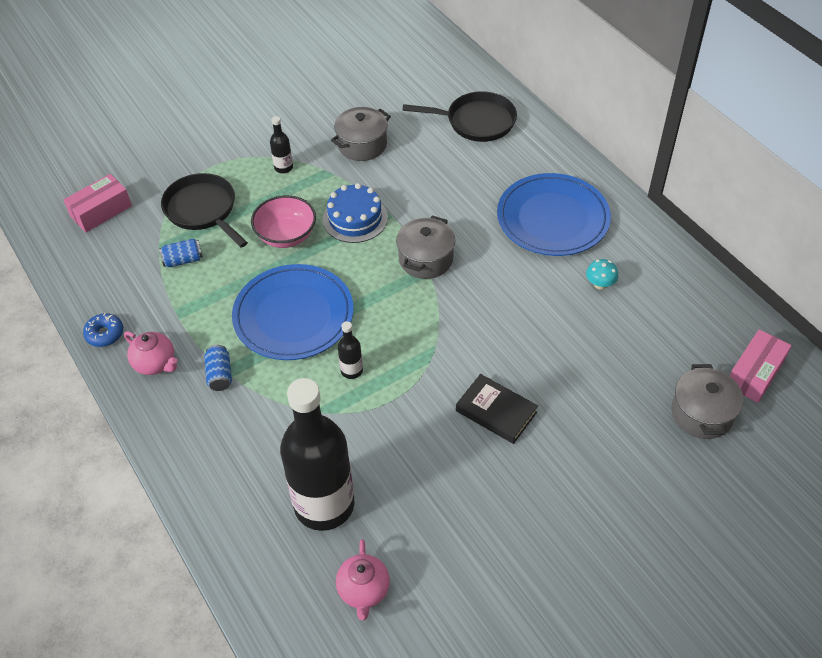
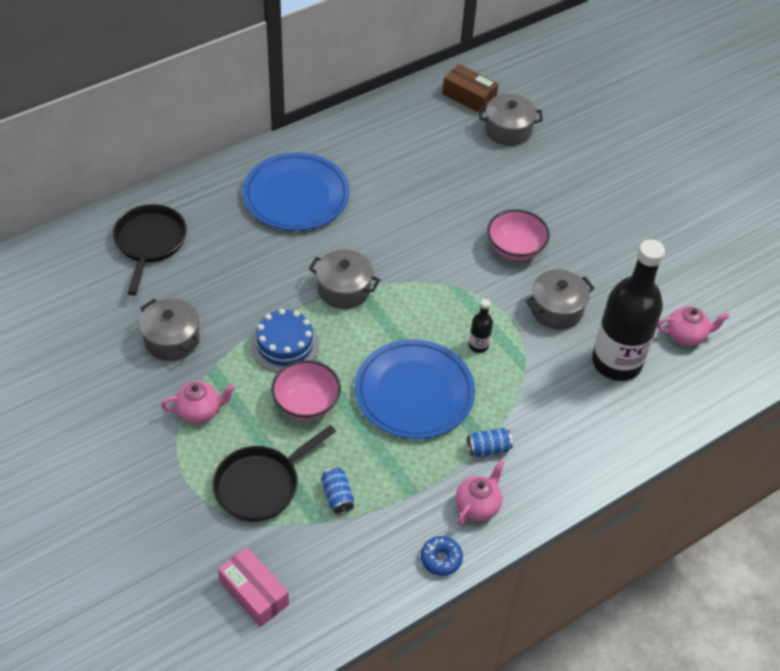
camera: 95 degrees left, 0 degrees up
(283, 167) = (199, 411): black bottle -> pink teapot
(403, 448) = (556, 309): none -> grey pot
(496, 411) = (515, 248): black book -> pink bowl
(600, 284) = (377, 172): turquoise mushroom -> none
(754, 373) = (469, 97): pink box -> brown box

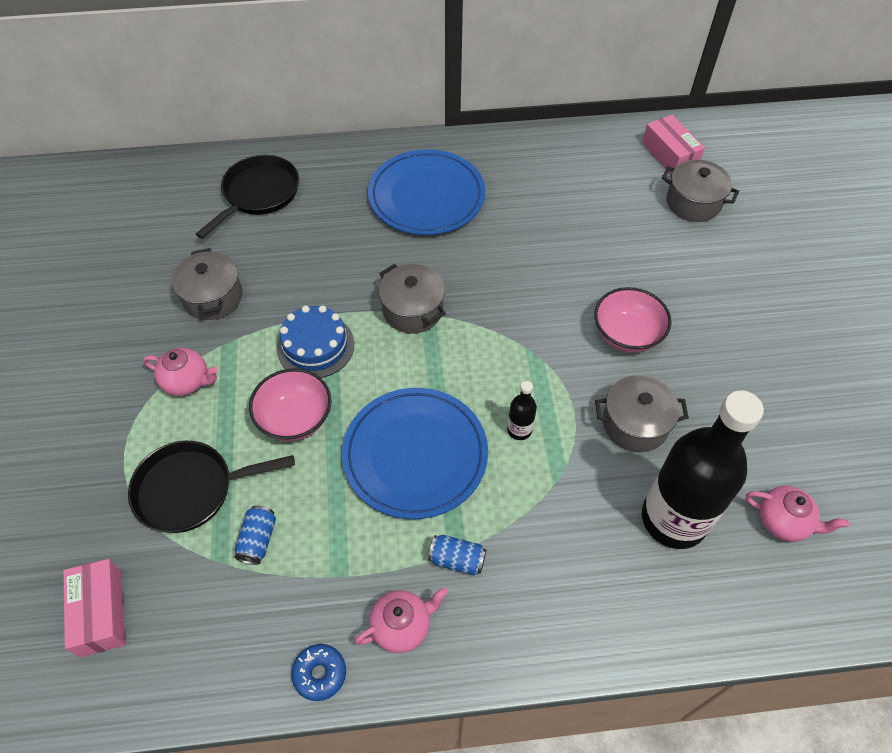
camera: 30 degrees right, 5 degrees up
(469, 97) = (669, 154): brown box -> pink box

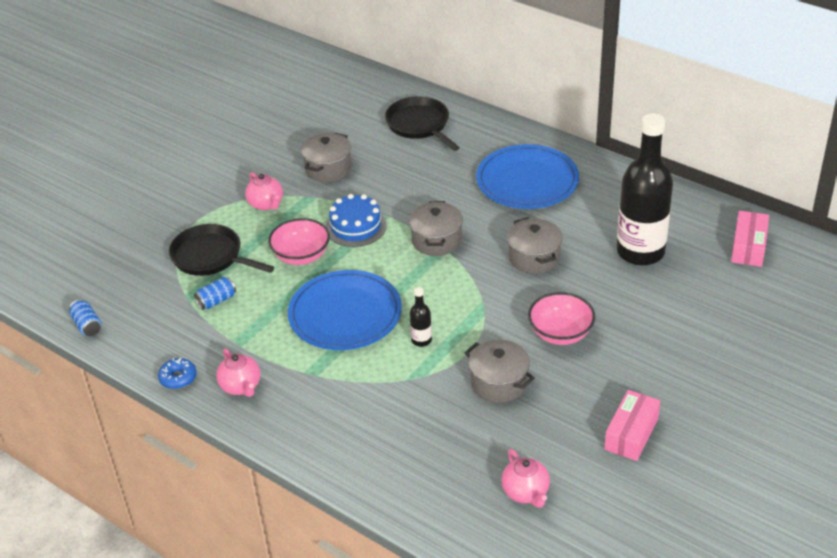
camera: 45 degrees right, 15 degrees down
(100, 612) = (112, 284): pink box -> pink box (631, 434)
(258, 194) = (419, 125): black pan -> black pan turned 105 degrees counterclockwise
(402, 626) = (241, 386): pink teapot -> pink teapot turned 45 degrees clockwise
(457, 560) = (305, 377): blue can -> blue can (87, 325)
(673, 519) = (456, 443): black bottle -> black bottle (640, 252)
(693, 203) = (723, 286): grey pot -> grey pot (534, 257)

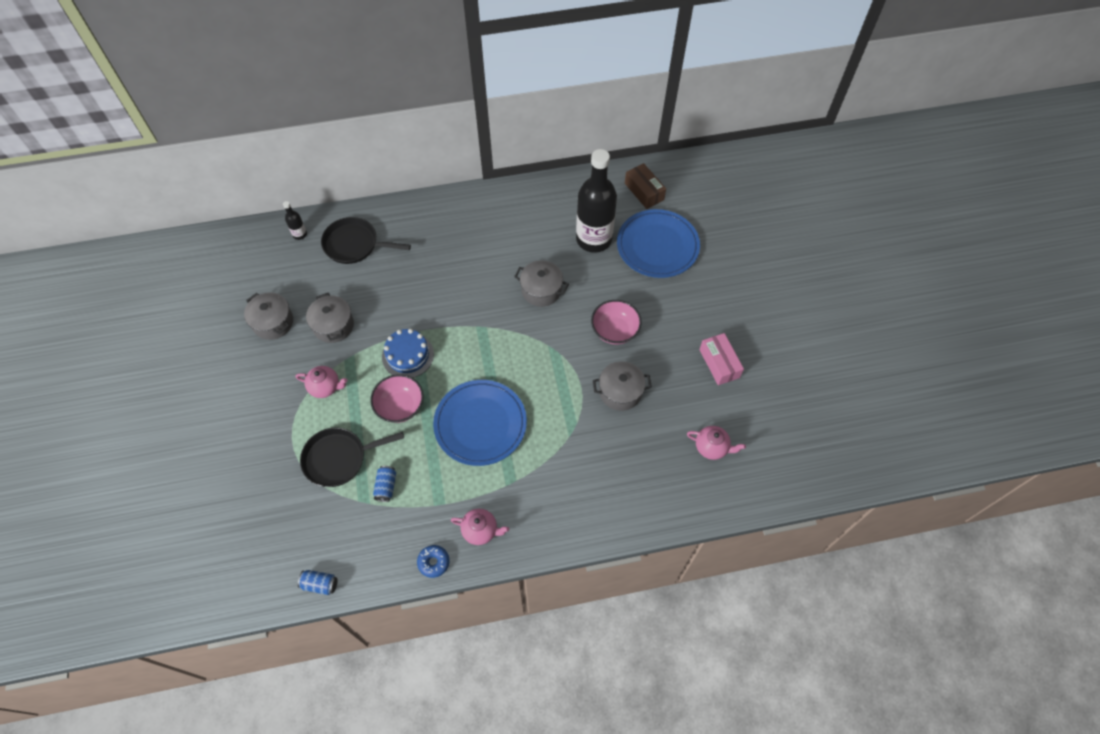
camera: 50 degrees left, 20 degrees up
(421, 340) = (546, 402): black bottle -> black bottle (300, 234)
(436, 240) = (471, 324): grey pot -> grey pot (273, 322)
(527, 181) = (474, 237): blue plate -> blue plate (657, 246)
(748, 247) = (644, 191): pink box -> brown box

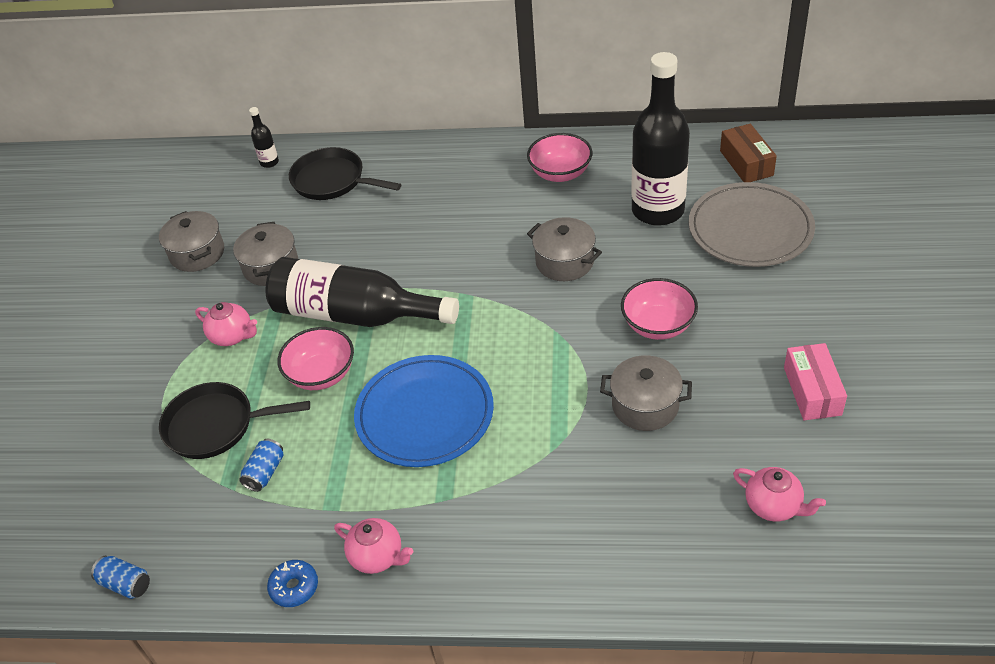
camera: 20 degrees right, 15 degrees down
(408, 355) = (354, 314): blue cake -> black bottle
(519, 216) = (560, 173): none -> pink bowl
(657, 246) = (750, 229): blue plate -> grey plate

